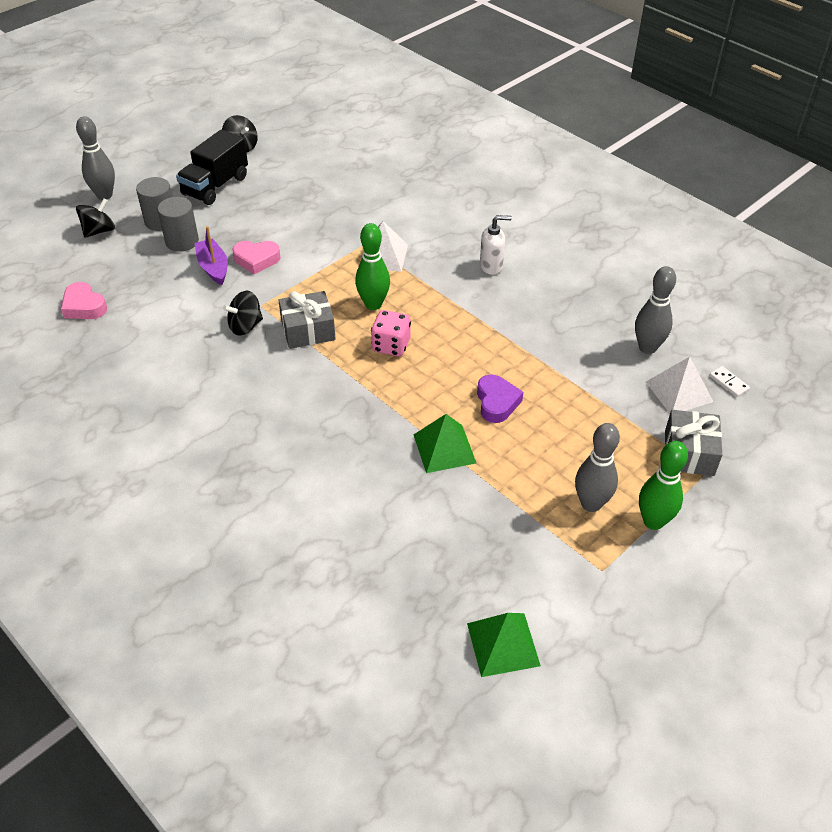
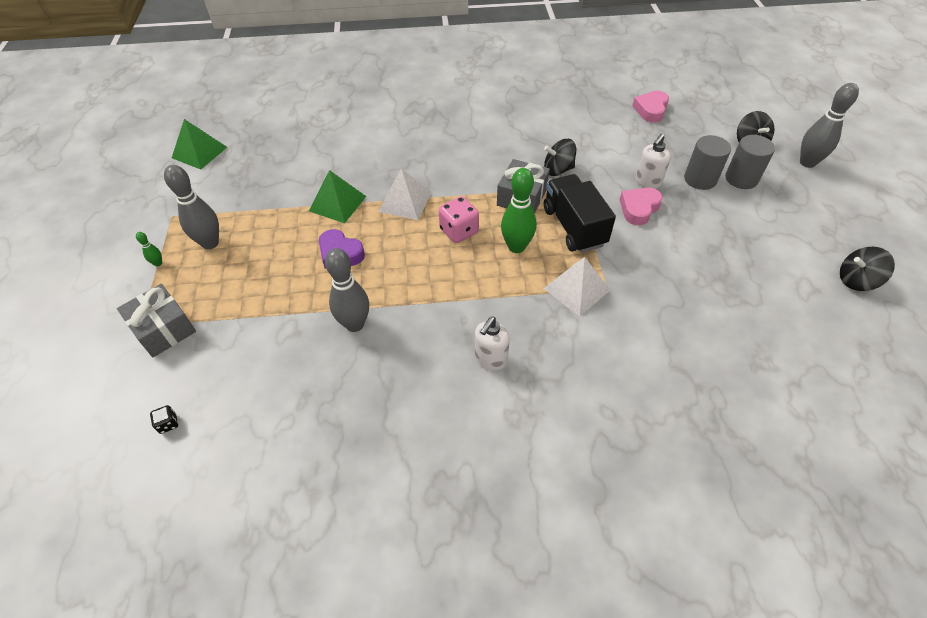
camera: 130 degrees right, 5 degrees up
(84, 306) = (651, 110): pink heart -> pink heart turned 60 degrees counterclockwise
(213, 267) = (647, 182): purple boat -> white soap dispenser
(215, 186) = (782, 231): black truck -> black truck (574, 227)
(245, 326) = (558, 169): black spinning top -> black spinning top turned 105 degrees counterclockwise
(647, 348) = (271, 397): grey bowling pin -> grey bowling pin (355, 324)
(653, 521) = (158, 263): green bowling pin -> green bowling pin, size x0.44
(679, 391) = (209, 376): white pyramid -> white pyramid (405, 201)
(728, 383) = (168, 424): white domino -> black dice

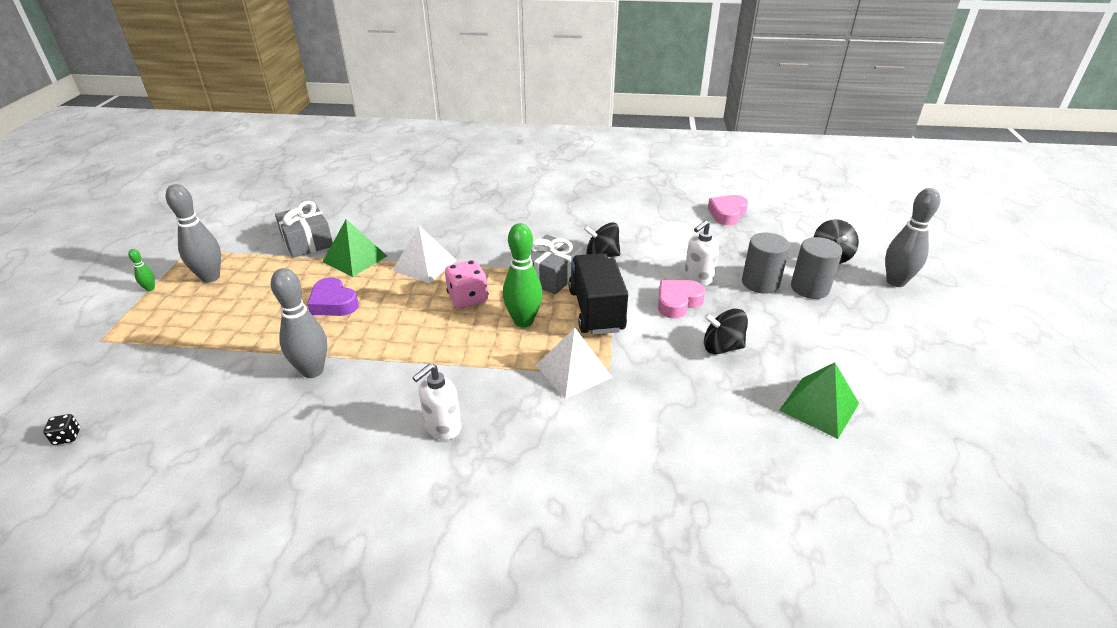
camera: 10 degrees right, 15 degrees down
(163, 329) = (119, 347): grey gift -> grey gift (307, 242)
(199, 152) = (246, 201): green pyramid -> green pyramid (819, 407)
(856, 280) = (923, 410): black spinning top -> black spinning top (722, 347)

